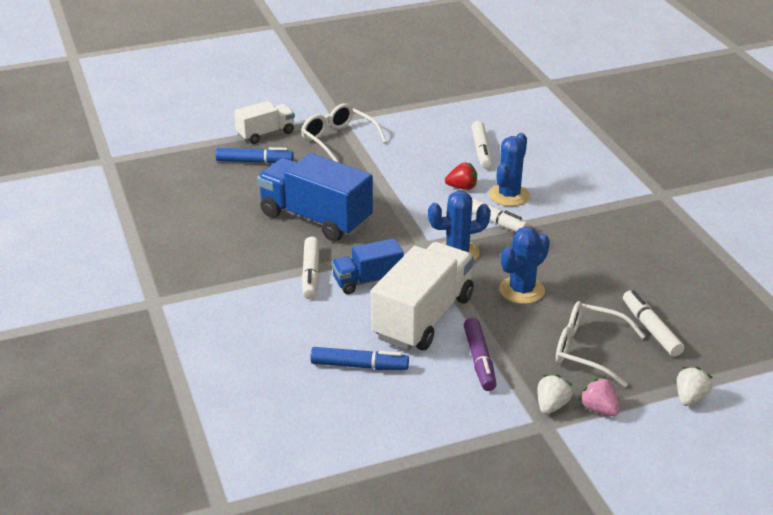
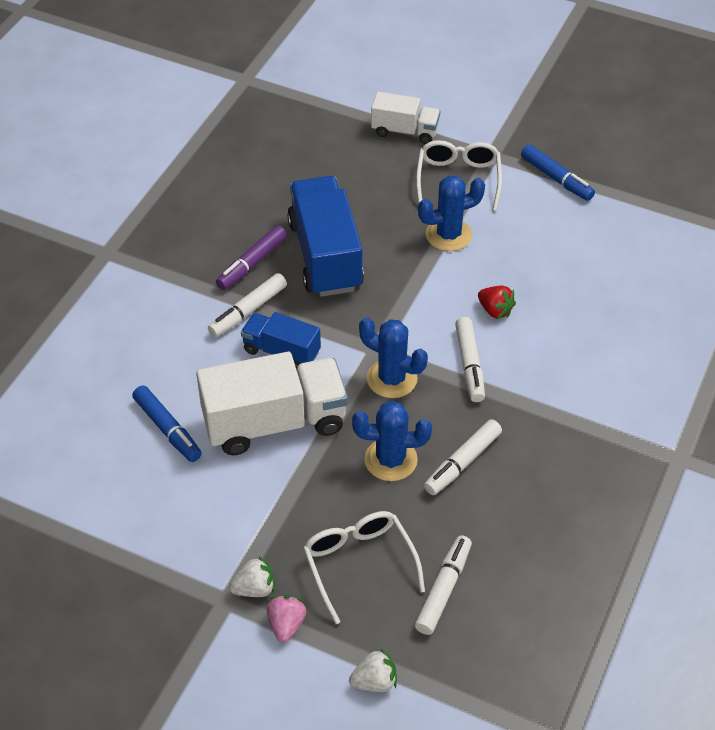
camera: 45 degrees right, 15 degrees up
(254, 161) = (356, 157): blue marker -> blue marker (556, 178)
(479, 360) = (260, 499): purple marker -> purple marker (252, 263)
(481, 150) = (573, 280): white marker -> white marker (462, 462)
(509, 195) = (525, 350): blue cactus -> blue cactus (448, 235)

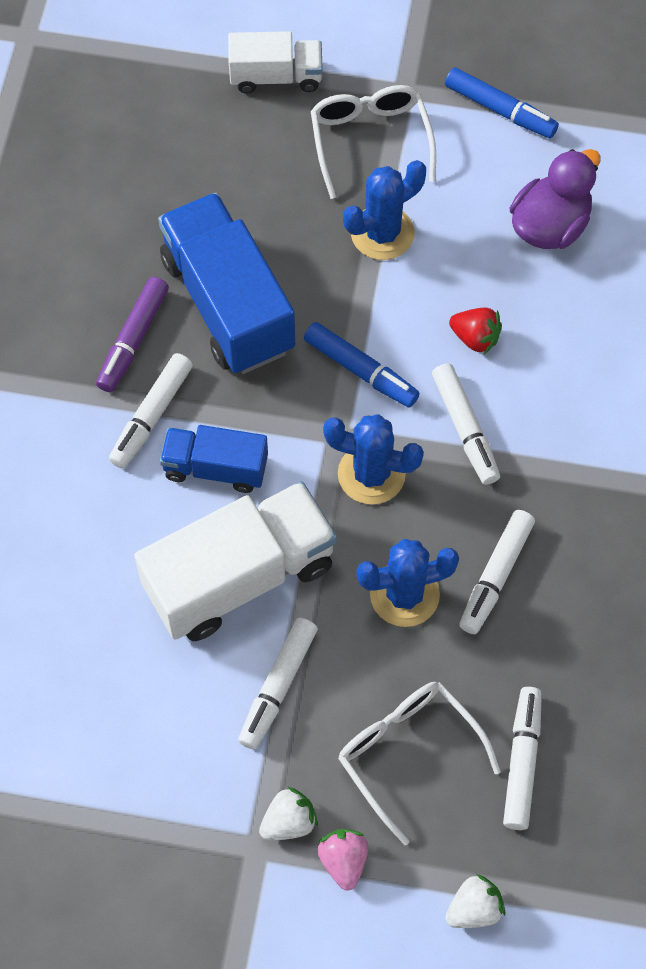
camera: 15 degrees left, 15 degrees up
(167, 429) = (103, 621): blue marker -> blue marker (360, 370)
(278, 498) = (278, 686): none -> white marker
(571, 253) = (550, 225): none -> purple duck

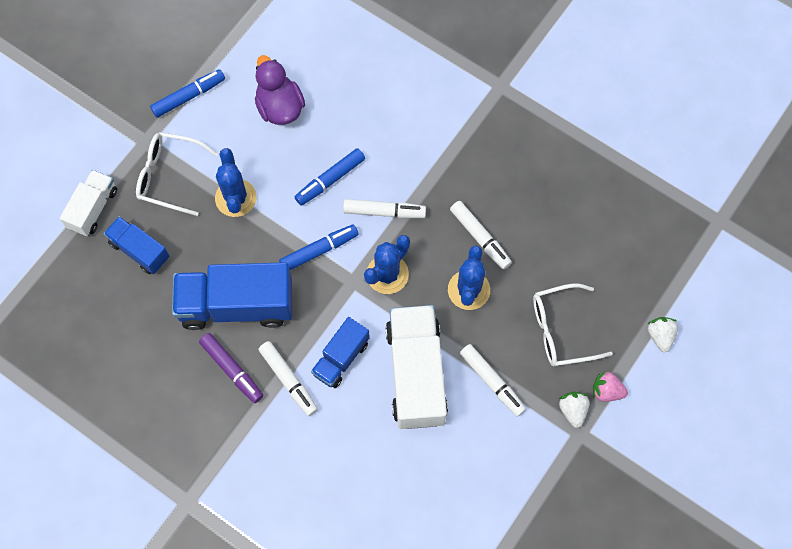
camera: 65 degrees left, 5 degrees up
(246, 156) = (139, 250): none -> blue truck
(475, 338) = (330, 180): red strawberry -> blue marker
(521, 761) = (591, 274): white marker -> none

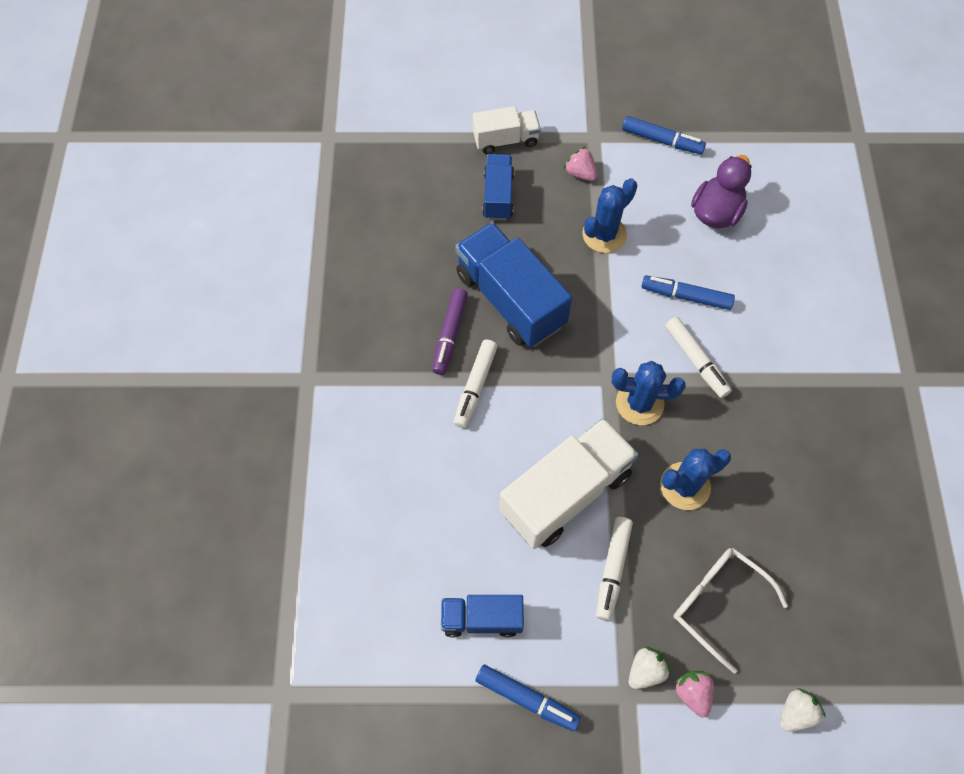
camera: 55 degrees right, 5 degrees down
(169, 176) = (580, 173): white glasses -> pink strawberry
(319, 250) = (613, 331): blue marker -> blue marker (526, 698)
(341, 358) = (529, 416): blue truck -> blue truck (482, 618)
(480, 237) = (745, 461): white marker -> none

